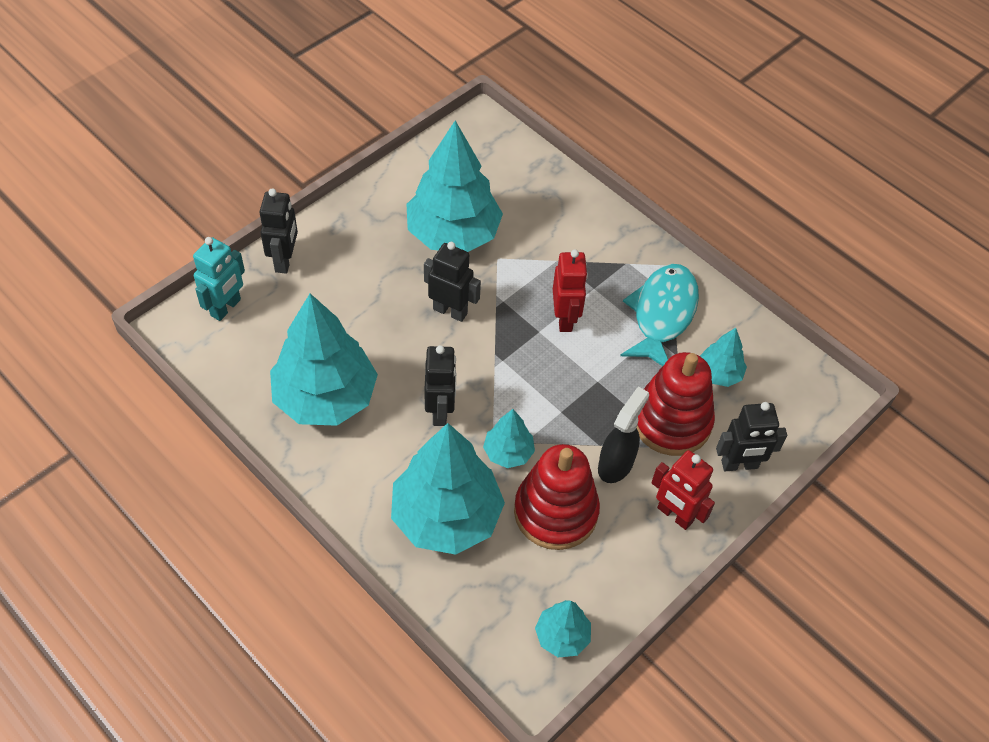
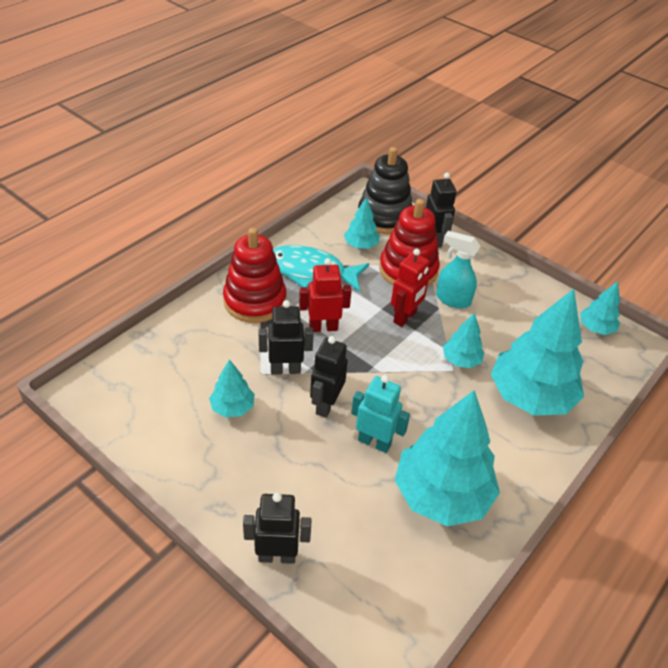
camera: 95 degrees left, 10 degrees down
(226, 308) = (349, 607): turquoise robot -> turquoise robot (374, 442)
(440, 411) = (434, 406): black robot -> black robot (285, 369)
(453, 234) = (232, 407): turquoise tree -> turquoise tree, size x0.48
(555, 512) = (503, 332): red stacking toy -> red stacking toy (255, 301)
(616, 464) = (452, 299): black spray bottle -> turquoise spray bottle
(674, 515) = (483, 271): red robot -> red robot (405, 317)
(784, 409) = (384, 217): none -> black stacking toy

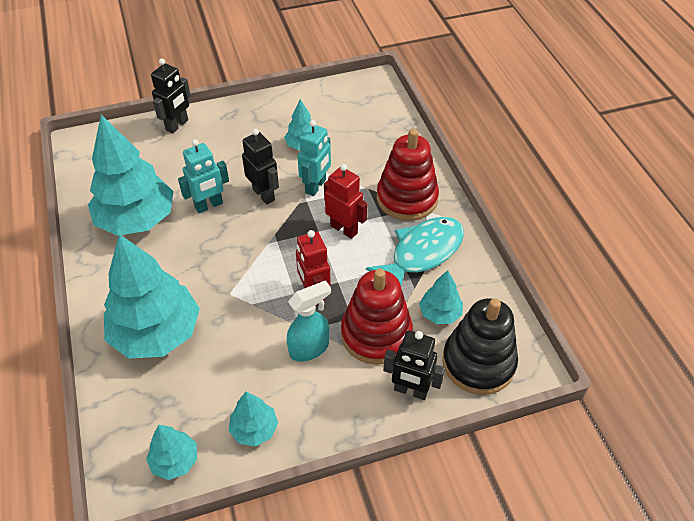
camera: 125 degrees right, 5 degrees up
(285, 369) = (316, 186): black robot -> turquoise robot
(323, 327) = (344, 229): red robot -> red robot turned 75 degrees counterclockwise
(461, 360) = (234, 306): turquoise tree -> turquoise tree (254, 429)

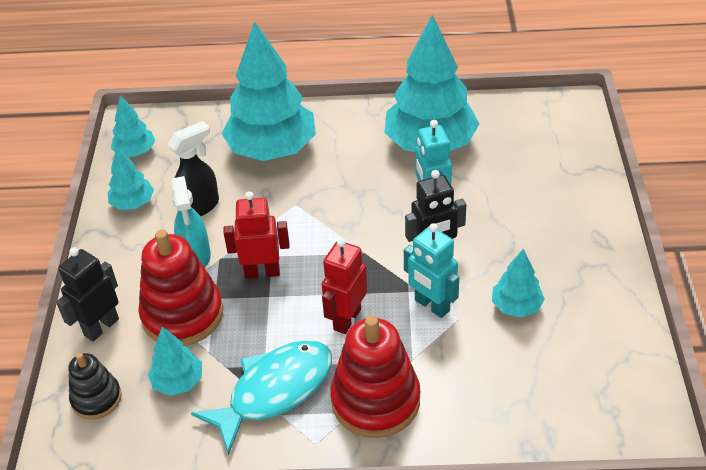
camera: 110 degrees right, 5 degrees down
(177, 125) = (588, 187): black robot -> none
(247, 367) = (200, 206): none -> black spray bottle
(344, 229) = (347, 319): red robot -> red robot turned 150 degrees clockwise
(422, 253) = (274, 391): turquoise fish -> turquoise fish turned 105 degrees counterclockwise
(478, 363) = (96, 398): black stacking toy -> black stacking toy, size x0.57

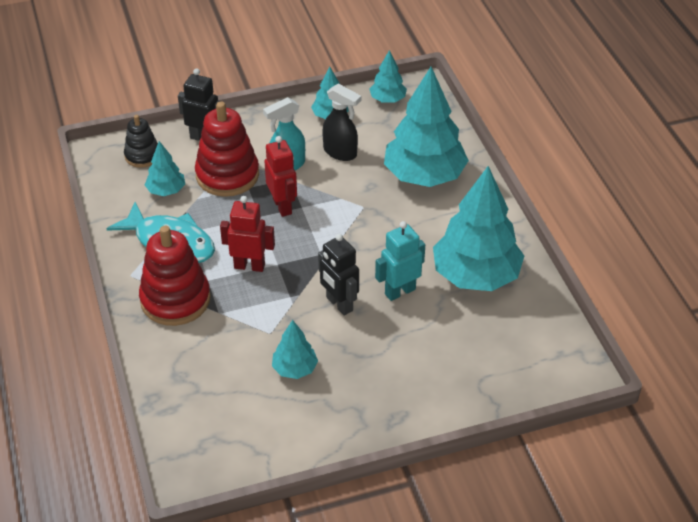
camera: 70 degrees right, 0 degrees up
(431, 305) = (279, 314): turquoise robot -> none

